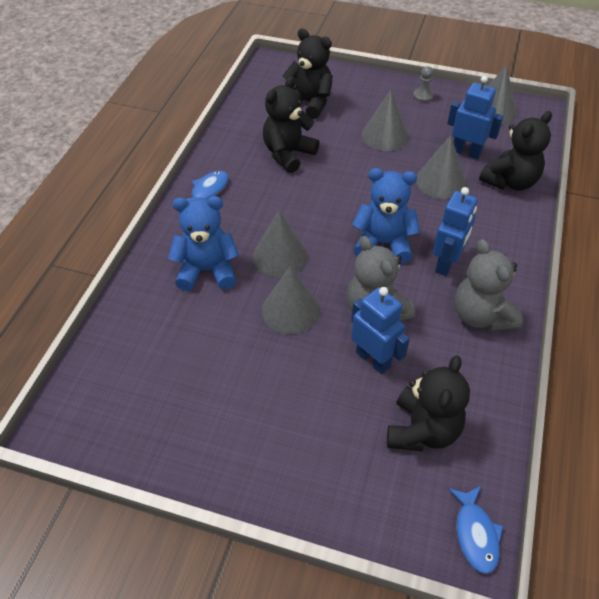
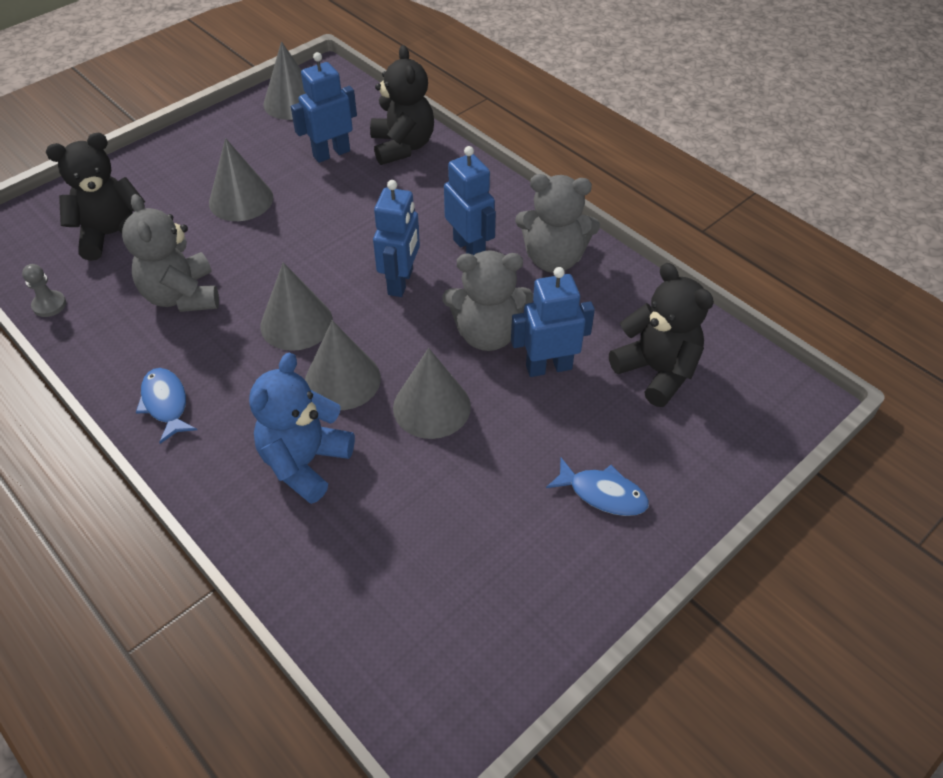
camera: 60 degrees left, 0 degrees up
(288, 154) = (182, 296): black teddy bear -> grey teddy bear
(383, 243) = (401, 282): blue teddy bear -> blue robot
(423, 96) = (211, 139): grey pawn -> grey pawn (49, 305)
(440, 181) = (354, 194): grey cone -> grey cone (296, 323)
(475, 534) = (784, 389): blue fish -> blue fish (603, 494)

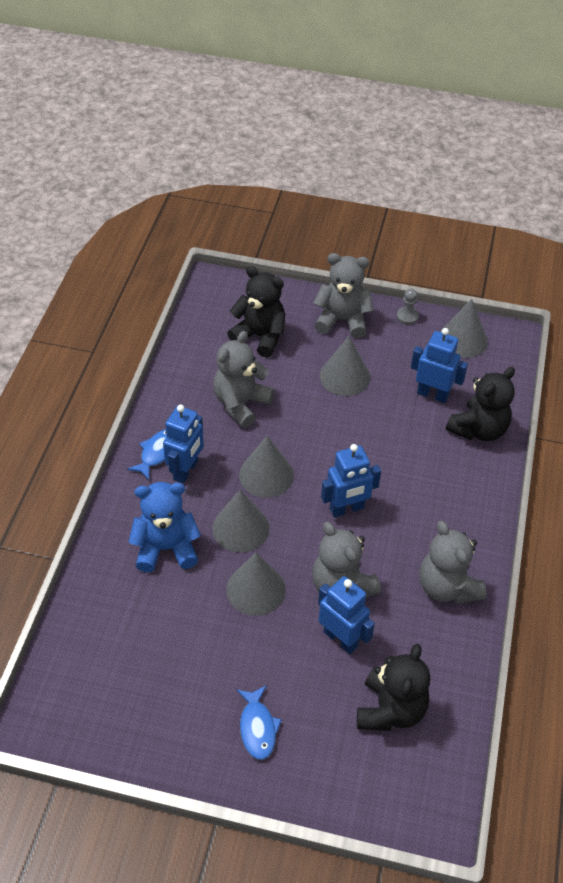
camera: 55 degrees right, 0 degrees up
(49, 305) = (184, 348): grey pawn -> grey pawn (407, 316)
(170, 165) = (342, 320): none -> grey teddy bear
(469, 248) = (412, 529): blue robot -> blue robot (186, 470)

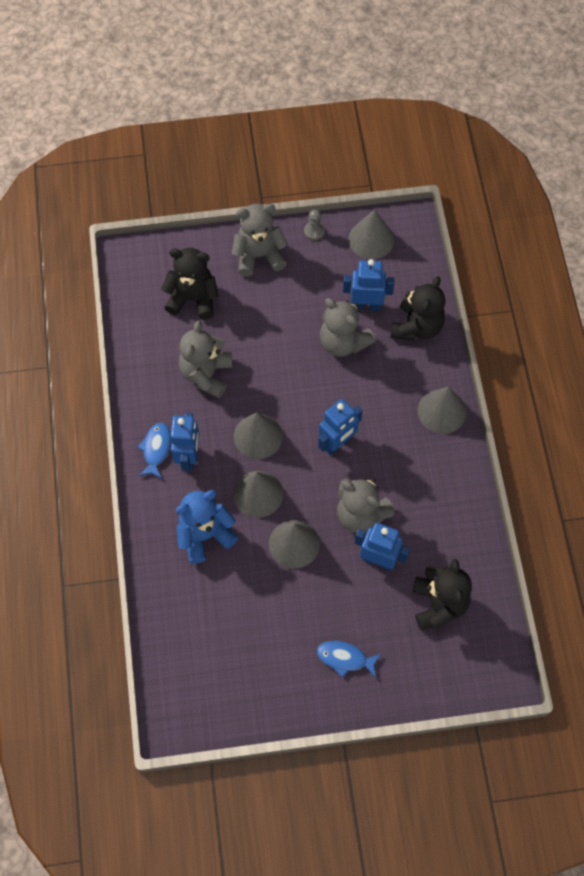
camera: 20 degrees left, 15 degrees up
(257, 728) = (345, 658): blue fish -> blue fish turned 135 degrees clockwise
(345, 376) = (284, 314): grey cone -> grey cone (442, 411)
(447, 587) = (443, 484): grey teddy bear -> grey teddy bear (343, 342)

